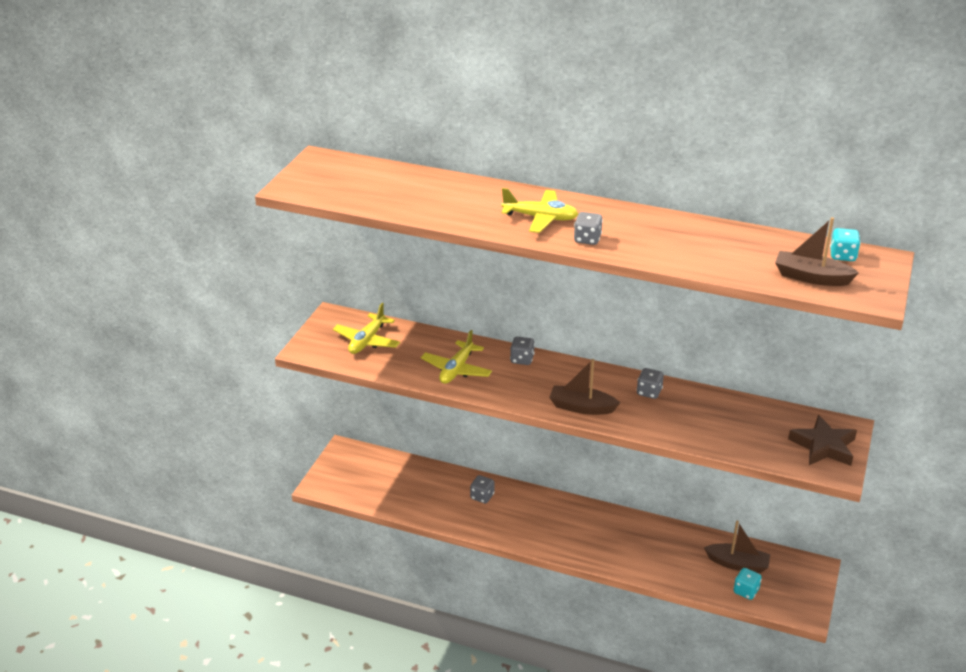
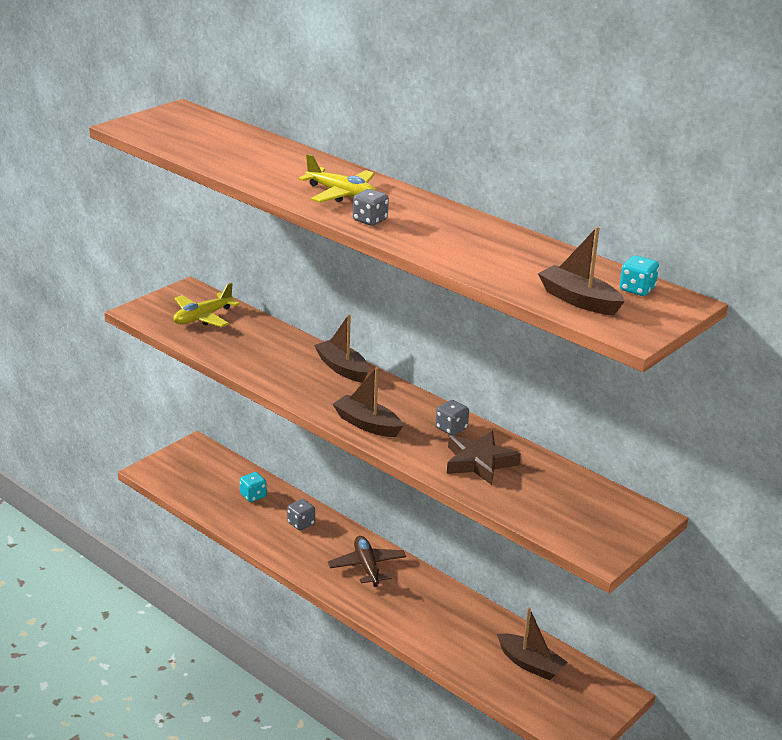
camera: 20 degrees right, 5 degrees down
(456, 370) = (268, 361): yellow plane -> none
(522, 359) = (342, 368): grey dice -> brown boat
(560, 519) = (367, 566): none -> brown plane
(746, 591) = (520, 693): turquoise dice -> turquoise dice (253, 496)
(823, 446) = (605, 526): brown star -> brown star (479, 462)

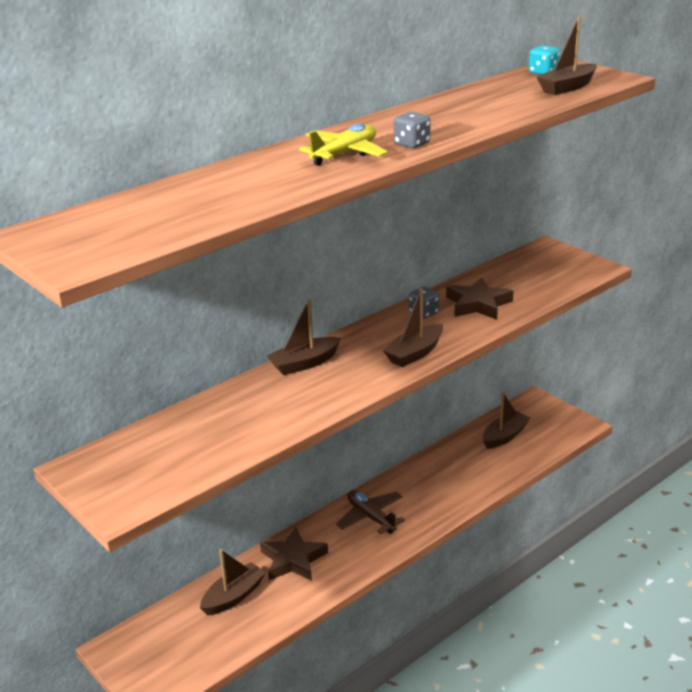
camera: 80 degrees left, 0 degrees up
(202, 317) = (158, 455): yellow plane -> none
(253, 496) = (233, 596): turquoise dice -> brown boat
(301, 523) = (293, 560): grey dice -> brown star
(367, 566) = (370, 517): brown plane -> brown plane turned 60 degrees clockwise

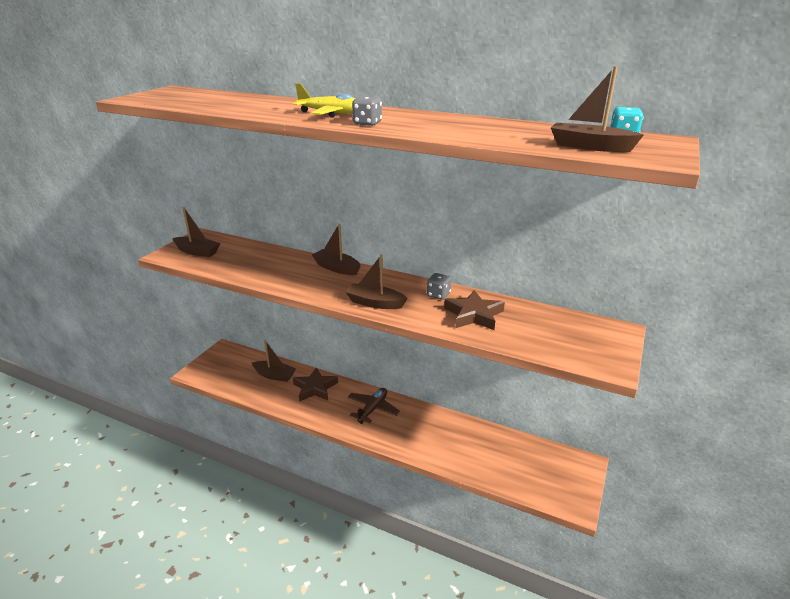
camera: 65 degrees right, 0 degrees up
(504, 436) = (516, 456): brown boat -> brown boat (197, 252)

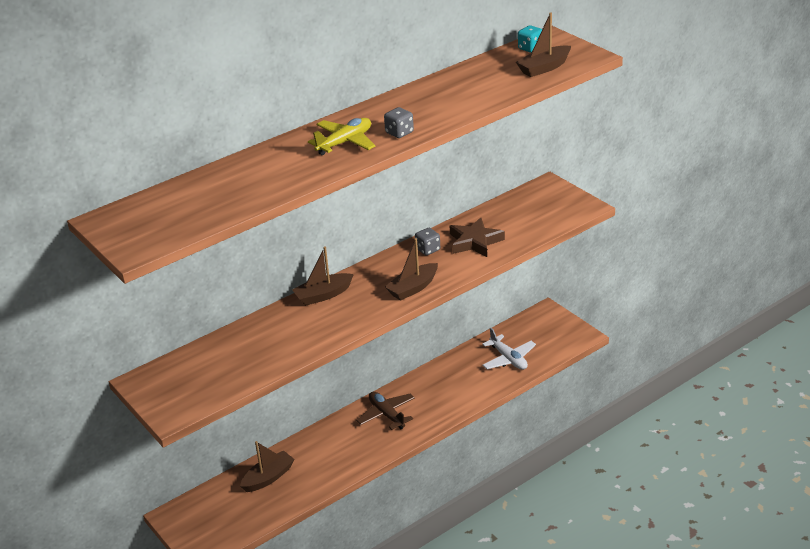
camera: 60 degrees left, 5 degrees up
(197, 252) = (187, 388): brown boat -> none
(315, 388) = (319, 449): brown star -> none
(495, 460) = (508, 359): none -> white plane

